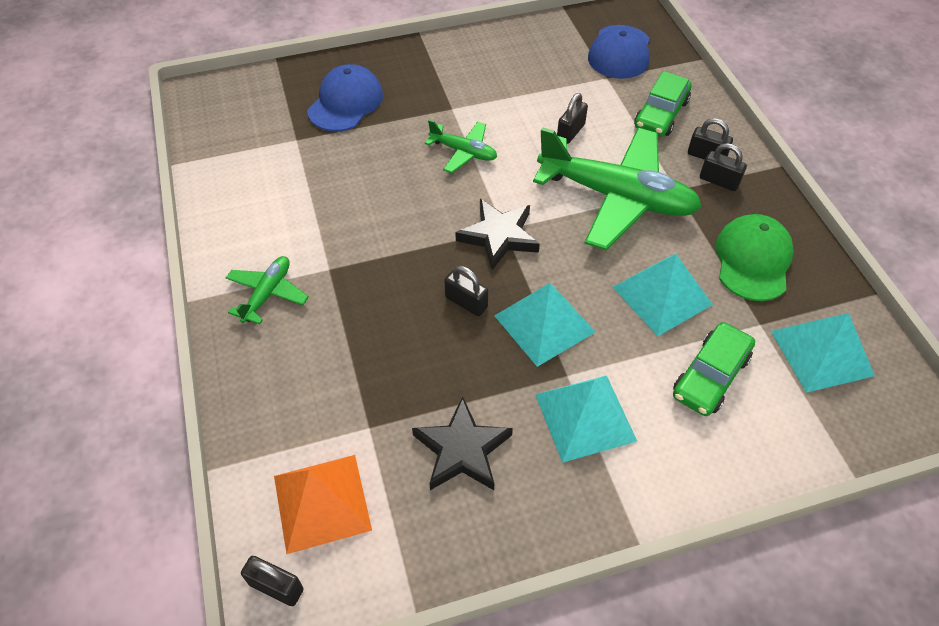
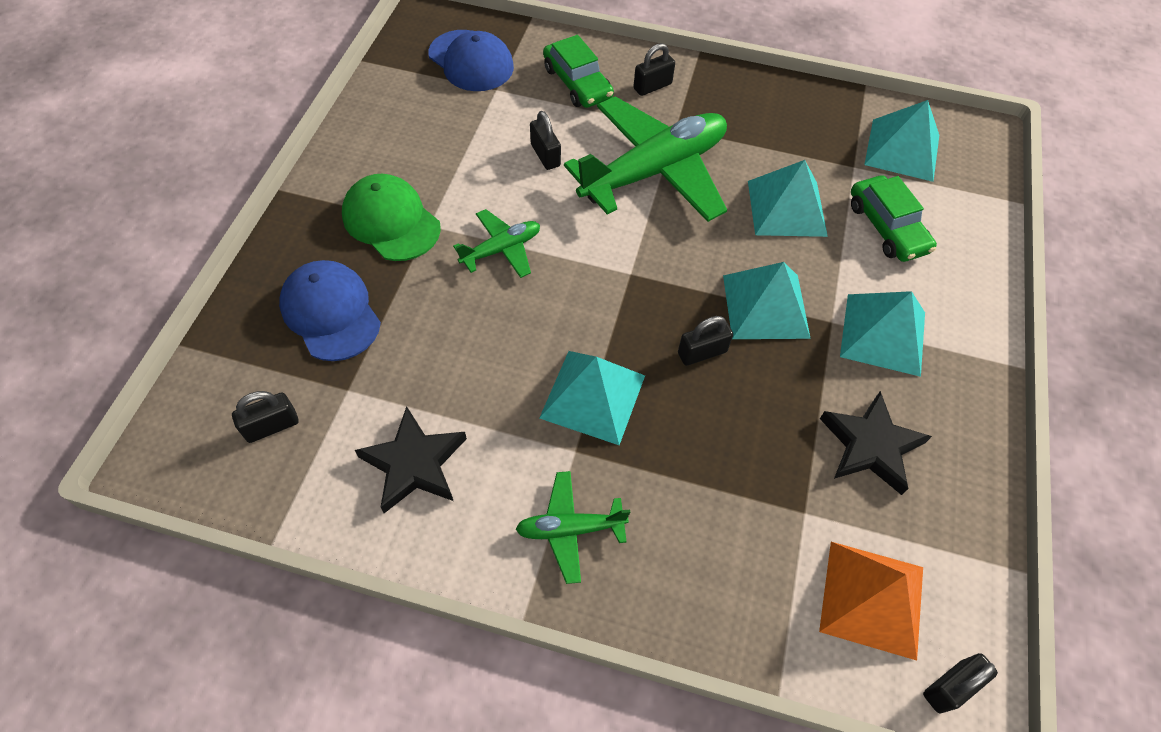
camera: 60 degrees left, 5 degrees up
(268, 294) = (570, 529): green plane -> green plane turned 60 degrees counterclockwise
(379, 258) = (593, 396): none -> turquoise pyramid
(499, 236) = (637, 282): black star -> black star (414, 463)
(719, 181) = (687, 97): black padlock -> black padlock (272, 426)
(753, 260) = (787, 130): green cap -> green cap (391, 221)

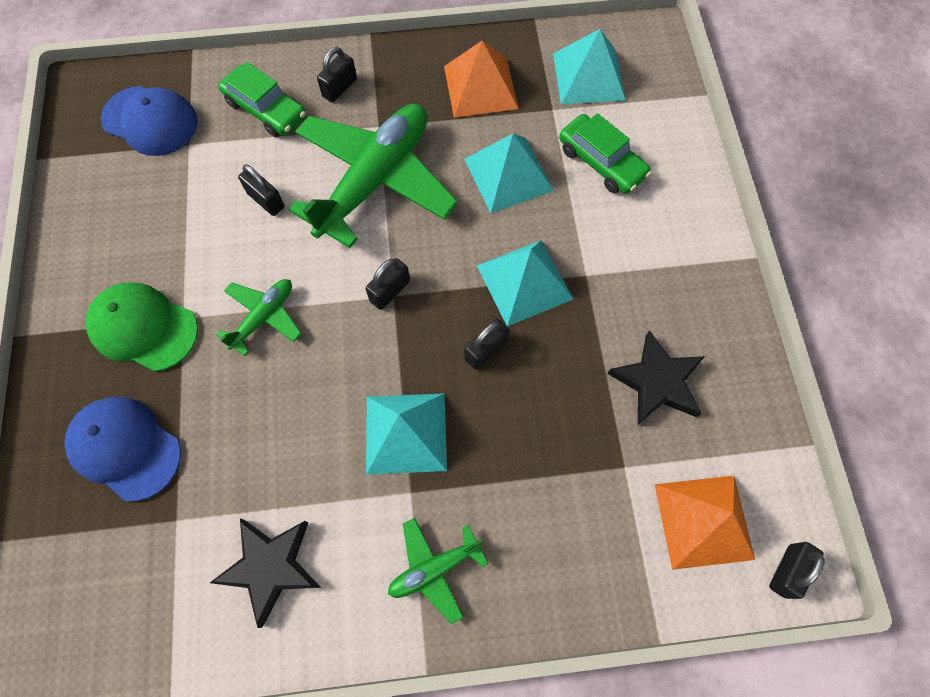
camera: 20 degrees left, 10 degrees up
(272, 426) = (118, 587): black padlock -> black padlock (390, 291)
(788, 126) = (480, 87): none -> orange pyramid
(883, 334) = (632, 270): turquoise pyramid -> none

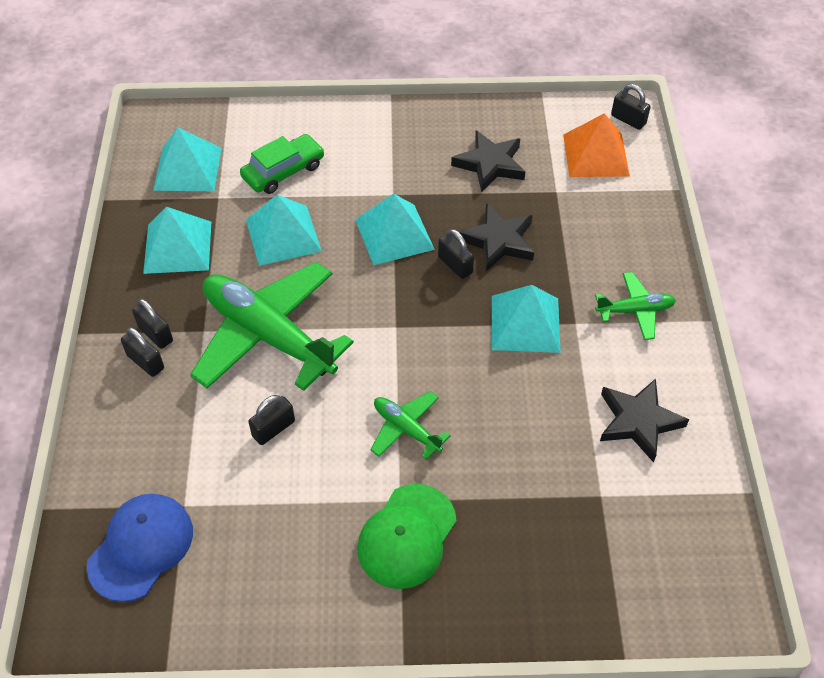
camera: 85 degrees left, 15 degrees down
(125, 448) = (533, 543): blue cap -> none
(266, 109) = (156, 430): green car -> none
(390, 291) = (391, 329): black padlock -> black padlock (155, 334)
(434, 568) = (635, 310): green plane -> green plane turned 75 degrees counterclockwise
(480, 87) = (178, 247): orange pyramid -> turquoise pyramid
(529, 397) = (498, 241): none -> black star

